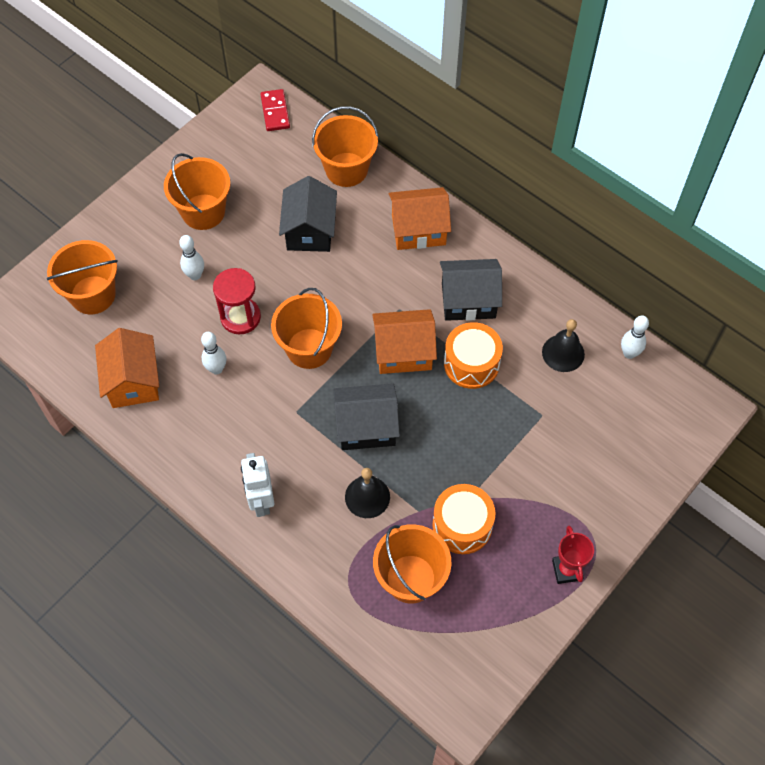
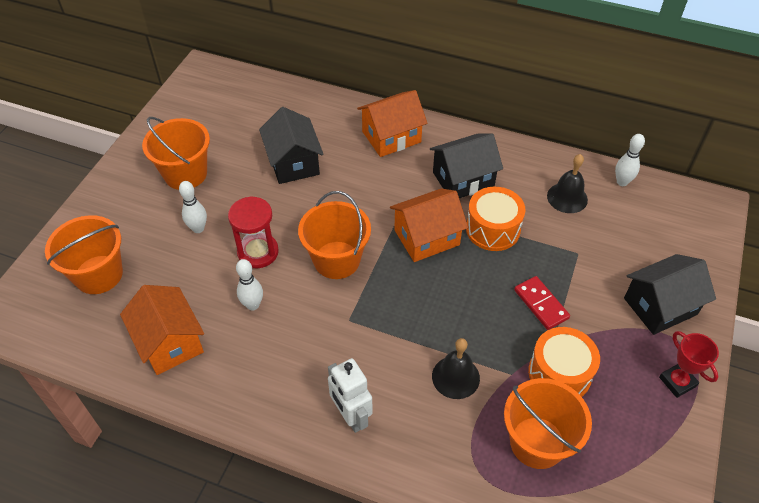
camera: 20 degrees left, 10 degrees down
(275, 112) = (222, 81): red domino -> red domino (541, 304)
(346, 169) = (305, 108): orange bucket -> none
(366, 427) = (423, 312): black house -> black house (660, 306)

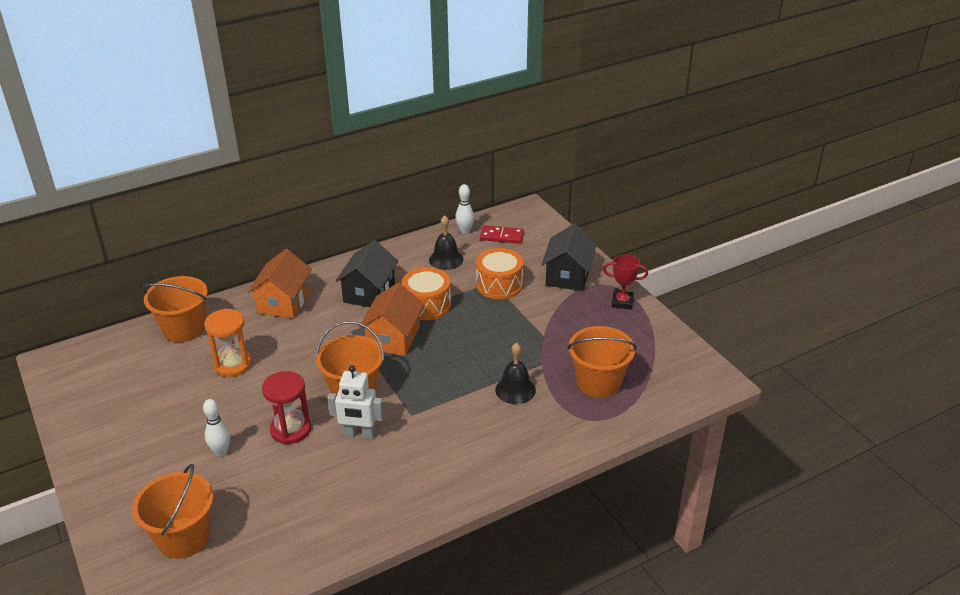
camera: 50 degrees left, 15 degrees down
(169, 342) = (308, 524): orange house -> none
(185, 174) = (153, 430): orange bucket -> orange bucket (184, 329)
(253, 305) = (335, 458): white bowling pin -> none
(293, 163) = (233, 364): black house -> orange hourglass
(351, 416) = (487, 456): white robot -> white robot (359, 434)
(541, 304) = (508, 320): red domino -> red domino (501, 236)
(559, 373) = (564, 344): orange drum -> orange drum (499, 285)

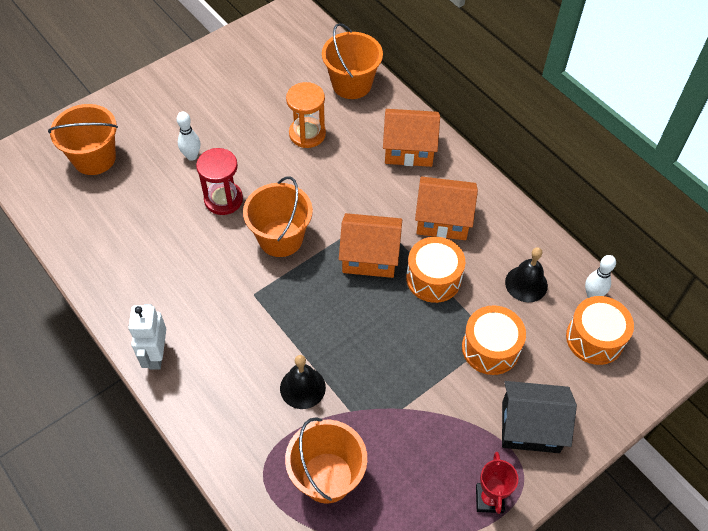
camera: 80 degrees right, 20 degrees up
(359, 434) = (221, 255): white robot -> white robot (156, 355)
(369, 293) = (443, 219): black house -> orange house
(501, 236) = (594, 338): red domino -> orange drum

